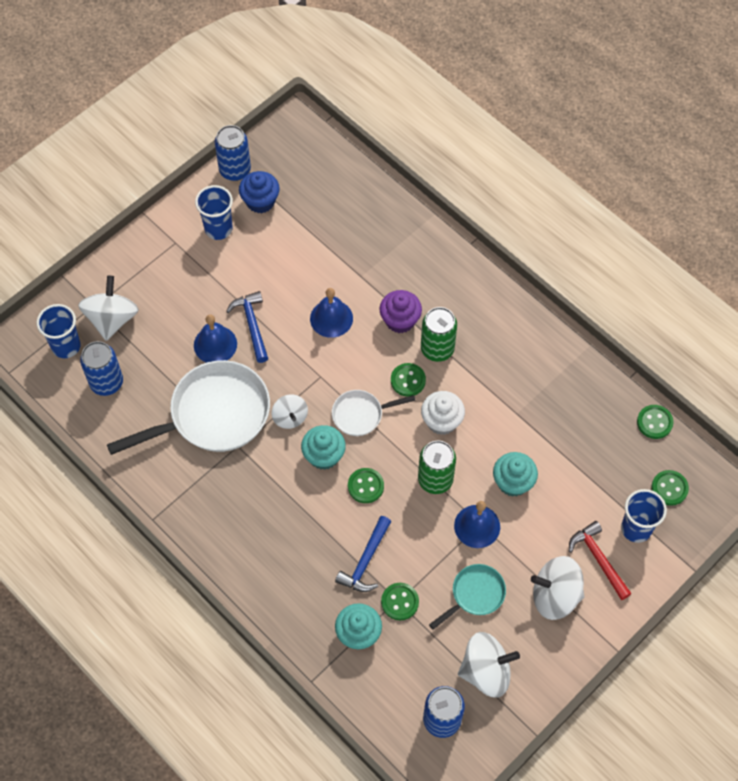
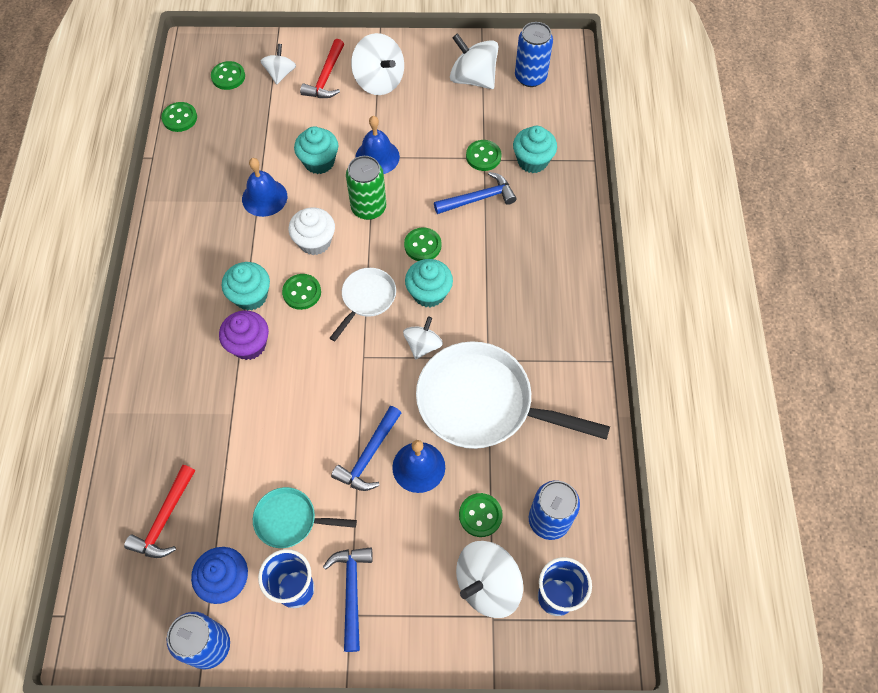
camera: 135 degrees left, 0 degrees up
(151, 350) = (480, 515): none -> green button
(186, 253) = (351, 591): none -> blue hammer
(329, 198) = (164, 520): none -> red hammer
(331, 318) = (299, 398): blue bell -> blue bell (264, 197)
(361, 414) = (367, 299): white pan -> white pan turned 90 degrees counterclockwise
(437, 349) = (251, 296): green can -> turquoise cupcake
(475, 594) = (428, 121): turquoise pan -> turquoise pan (290, 520)
(636, 528) = (280, 74): blue cup -> white spinning top

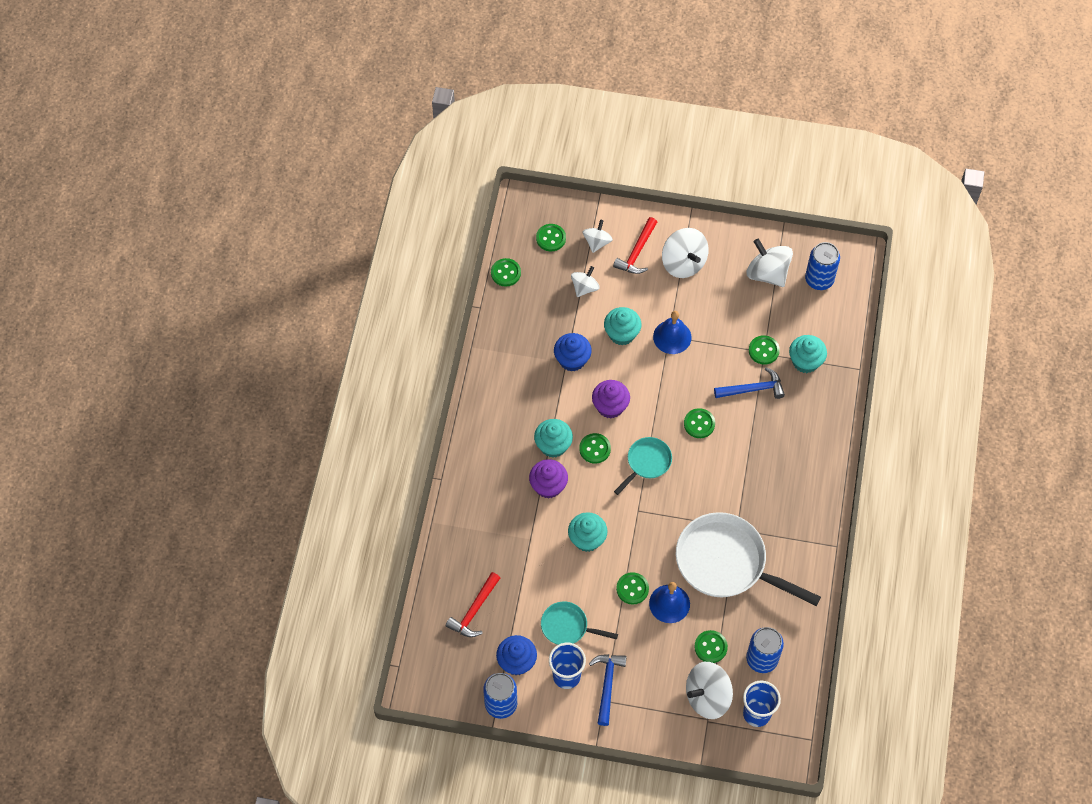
camera: 10 degrees right, 0 degrees up
(264, 197) = (572, 360): blue bell -> blue cupcake
(315, 242) = (610, 406): white cupcake -> purple cupcake
(367, 299) = (647, 463): white pan -> turquoise pan
(368, 208) = (658, 383): green can -> none
(369, 456) = (632, 589): blue hammer -> green button
(423, 345) = (687, 509): white spinning top -> white spinning top (584, 287)
(429, 293) = (698, 466): turquoise cupcake -> turquoise cupcake (587, 539)

